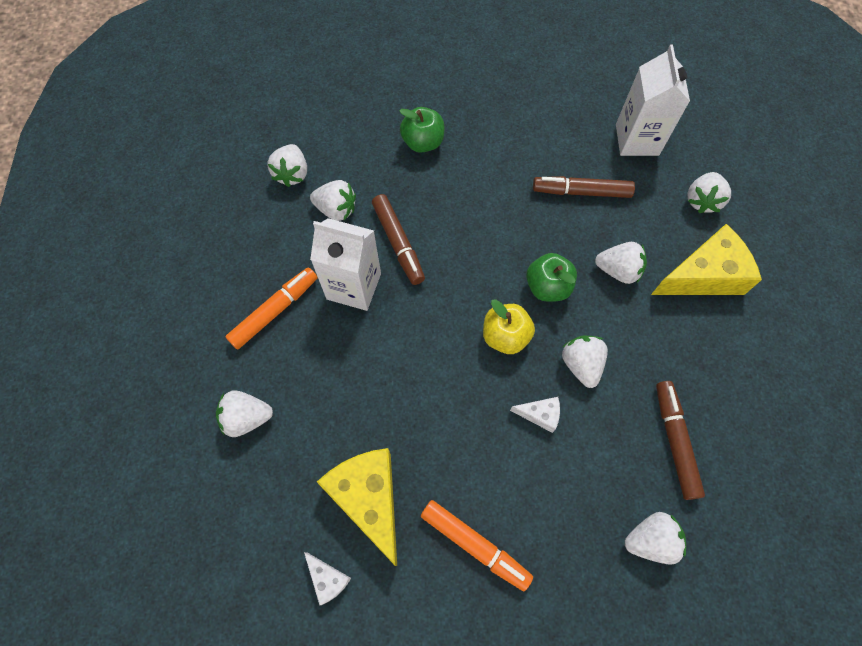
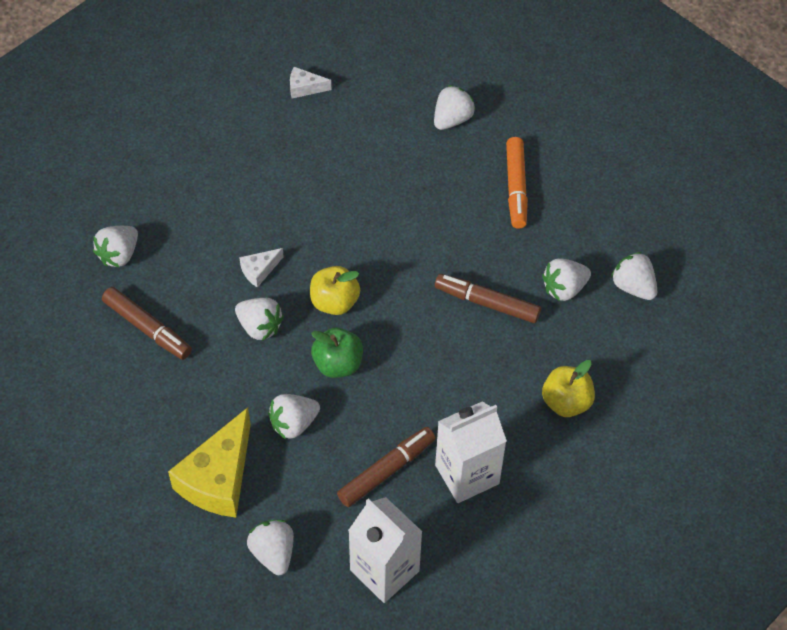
camera: 135 degrees right, 10 degrees down
(354, 286) = (482, 247): white carton -> white carton (467, 474)
(369, 498) = (324, 140): yellow cheese -> none
(423, 142) = (566, 402): green apple -> yellow apple
(475, 545) = (232, 168): orange marker -> none

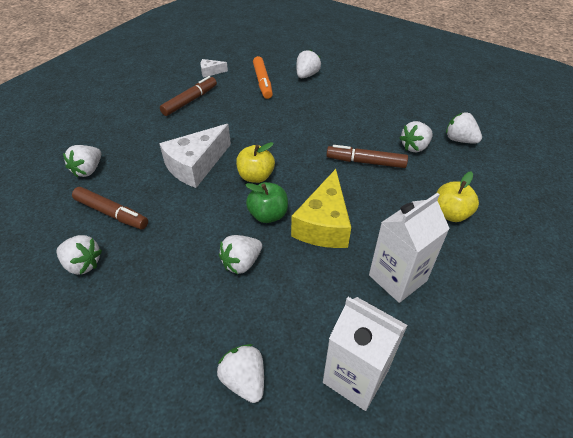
camera: 10 degrees left, 10 degrees down
(218, 478) = (182, 319): yellow cheese -> yellow cheese (324, 224)
(259, 270) = (196, 165): white cheese -> white cheese, size x2.16
(259, 327) = (202, 199): white strawberry -> white strawberry (83, 264)
(386, 471) = (329, 287): brown marker -> brown marker (190, 101)
(516, 187) = (359, 101): orange marker -> orange marker (262, 82)

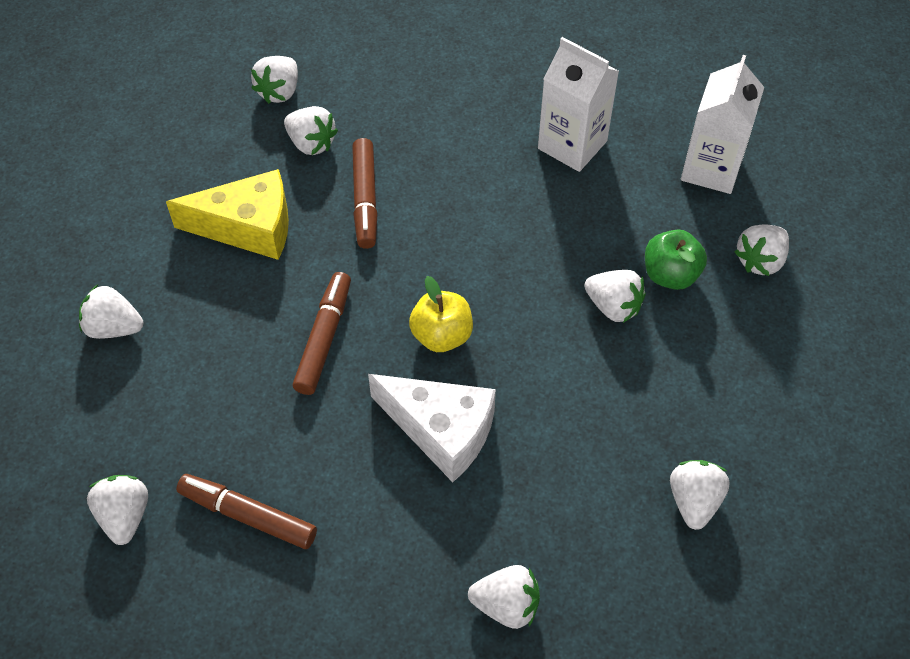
camera: 105 degrees left, 10 degrees up
(111, 213) = (589, 511): brown marker -> brown marker (324, 338)
(210, 72) = (125, 516): white cheese -> white strawberry
(262, 82) = (153, 400): orange marker -> none
(268, 215) = (518, 298): green apple -> green apple (670, 274)
(324, 224) = (512, 230): yellow cheese -> yellow cheese (248, 227)
(450, 214) = (446, 99): yellow apple -> none

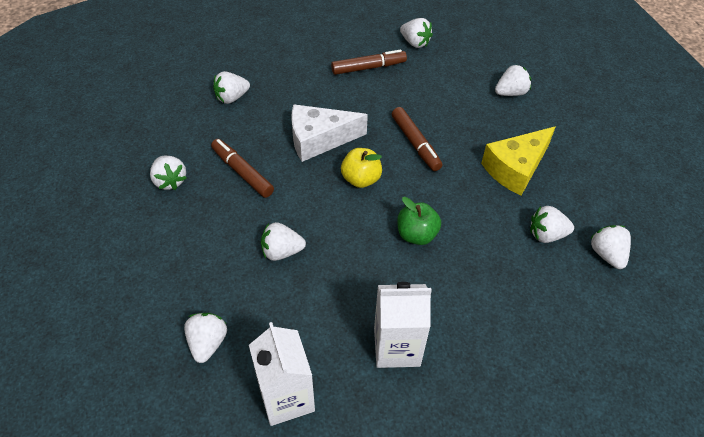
camera: 140 degrees right, 5 degrees down
(365, 199) = (478, 222): brown marker -> brown marker (242, 172)
(670, 274) = (261, 294): green apple -> green apple (416, 234)

